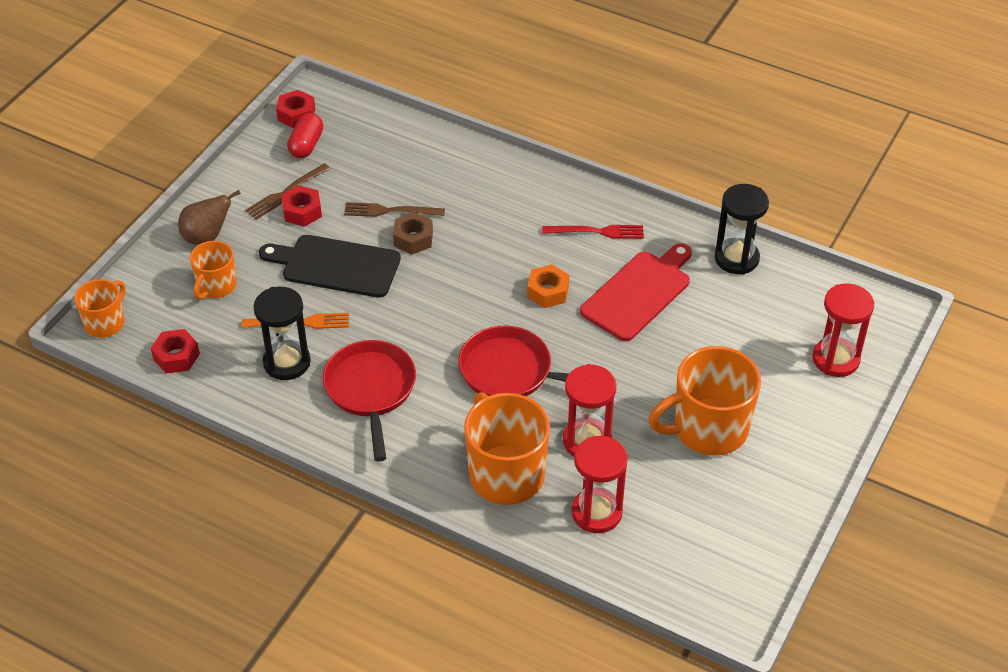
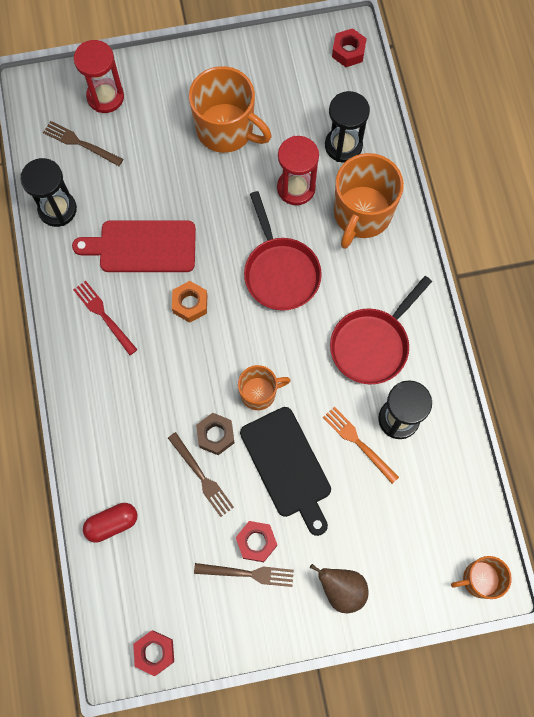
camera: 130 degrees left, 25 degrees up
(176, 356) = (460, 498): red nut -> red nut (348, 52)
(216, 286) = (379, 534): orange mug -> orange mug (259, 393)
(306, 145) = (183, 609): red capsule -> red capsule (112, 523)
(596, 512) = (343, 146): red hourglass -> black hourglass
(796, 312) = (80, 143): none -> brown fork

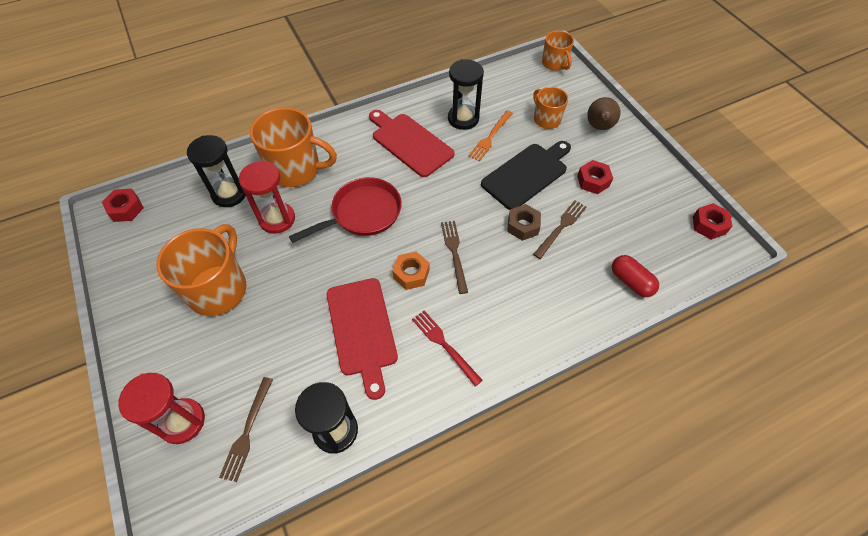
camera: 105 degrees left, 15 degrees down
(104, 315) = (444, 345): red fork -> red fork turned 105 degrees clockwise
(248, 574) = (618, 181): brown fork -> brown fork (454, 253)
(259, 393) = (475, 205): orange mug -> orange mug (546, 119)
(372, 344) = (410, 143): red pan -> red cutting board

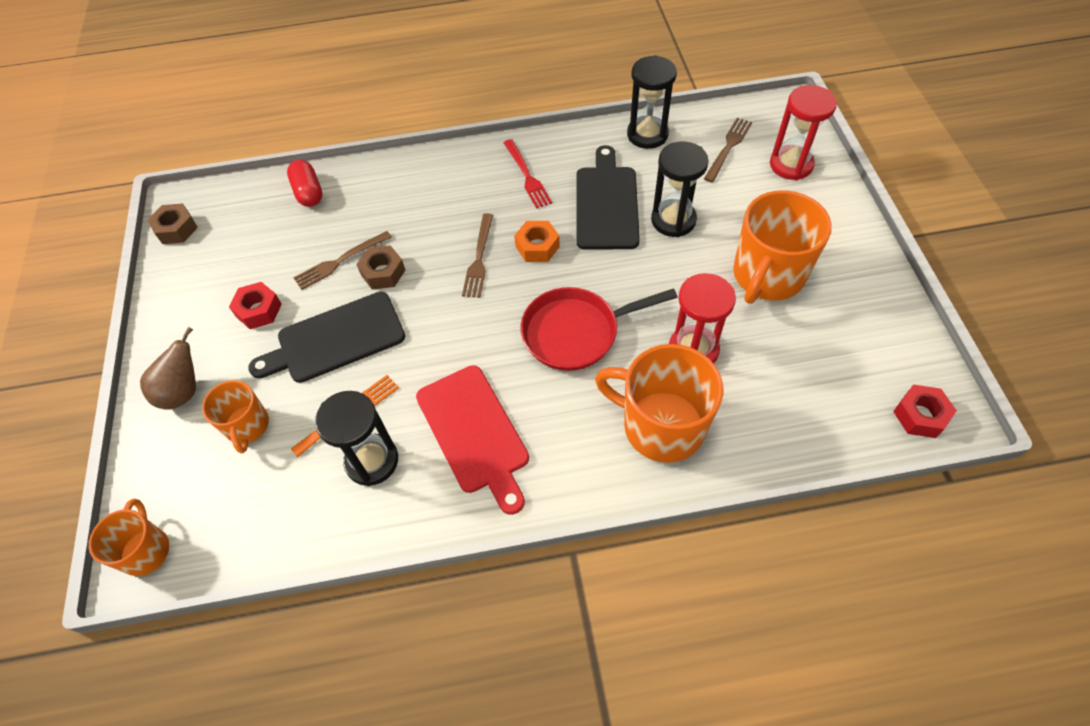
camera: 160 degrees left, 0 degrees up
(229, 194) = (764, 405): black hourglass -> black hourglass (673, 220)
(362, 330) = (606, 203): red cutting board -> black cutting board
(709, 225) = (176, 229): red nut -> brown nut

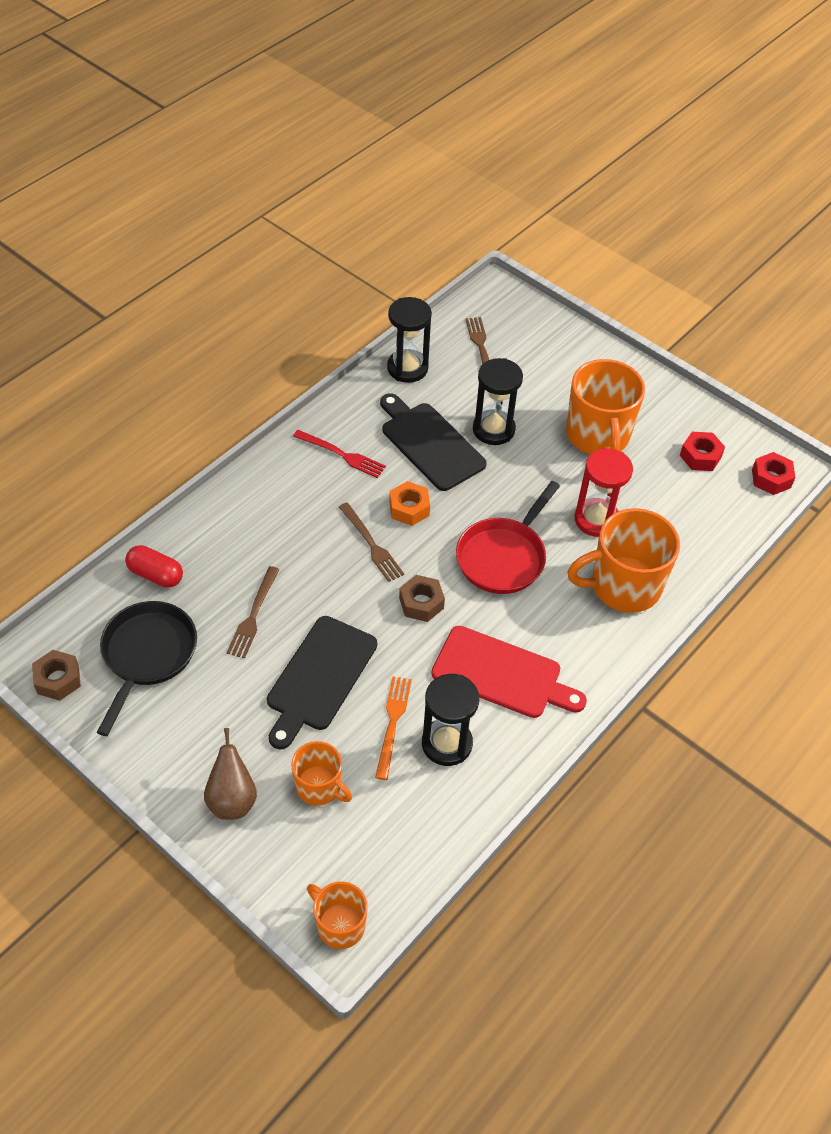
camera: 45 degrees left, 5 degrees down
(244, 247) = (147, 655): none -> black pan
(259, 310) = (224, 697): red nut -> red nut (700, 456)
(383, 272) = (302, 602): brown nut -> brown nut (421, 603)
(791, 165) = (539, 339): red hourglass -> none

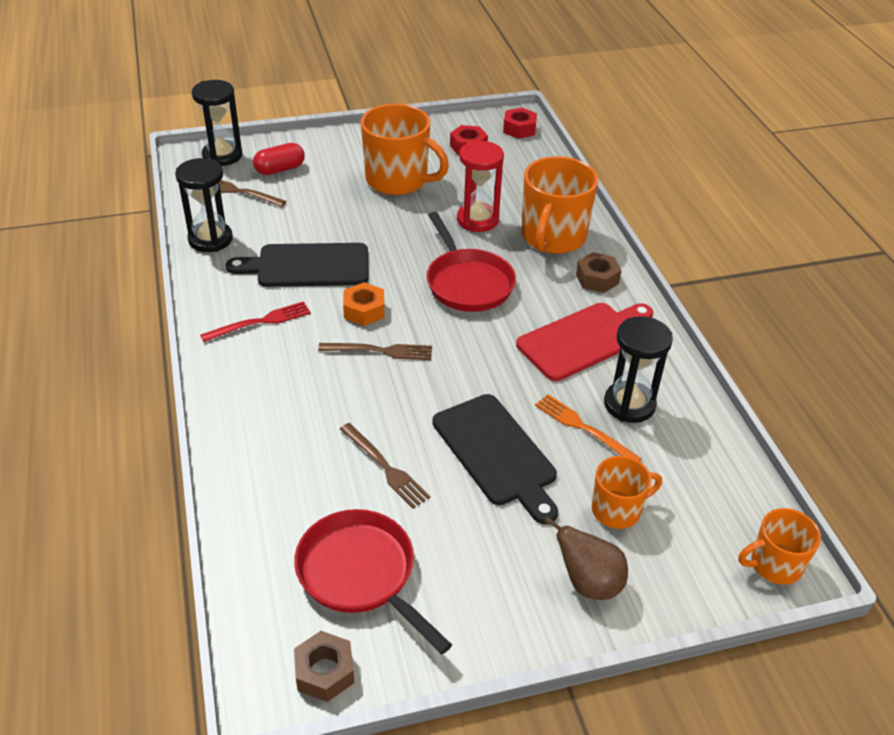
camera: 55 degrees left, 10 degrees down
(147, 655) = (361, 574): black pan -> red pan
(156, 575) = (265, 520): red capsule -> red capsule (280, 169)
(421, 603) = (471, 351): brown nut -> brown nut (597, 279)
(493, 429) = (332, 226): black hourglass -> black hourglass (222, 155)

